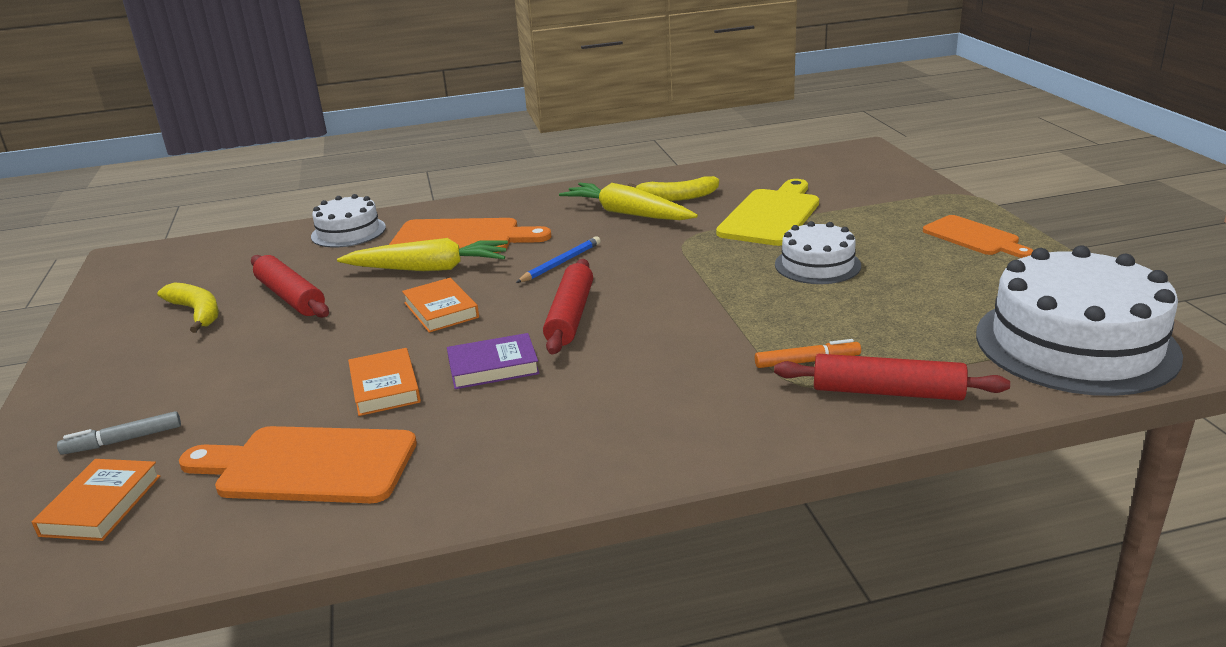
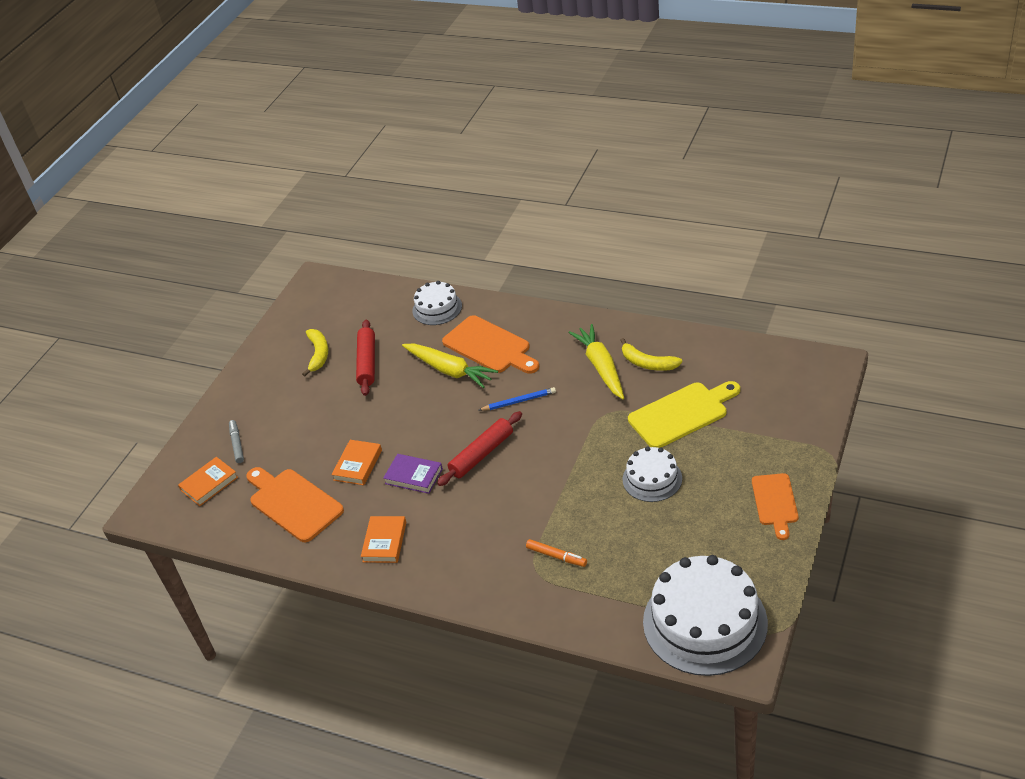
camera: 40 degrees right, 15 degrees up
(123, 440) = (237, 444): grey marker -> grey marker turned 60 degrees clockwise
(441, 310) = (426, 414): orange book -> orange book (384, 542)
(887, 392) = (568, 600): red rolling pin -> none

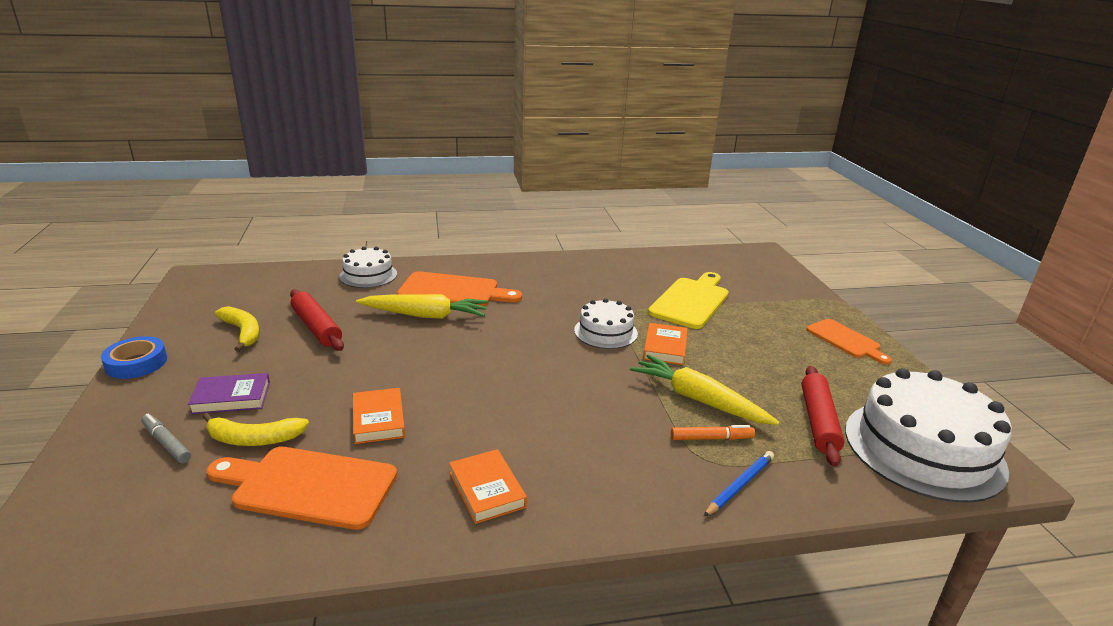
camera: 40 degrees left, 15 degrees down
(209, 484) = (139, 503): orange book -> orange book (665, 347)
(245, 367) = (136, 363): none -> blue tape
(413, 476) = (465, 411): purple book -> purple book (231, 398)
(482, 454) = (530, 372): red rolling pin -> red rolling pin (818, 421)
(519, 401) = (527, 323): blue pencil -> blue pencil (739, 485)
(601, 367) = (581, 286): yellow carrot -> yellow carrot (698, 400)
(647, 363) = (620, 276): yellow banana -> yellow banana (253, 439)
(652, 479) = (724, 350): white cake -> white cake (605, 332)

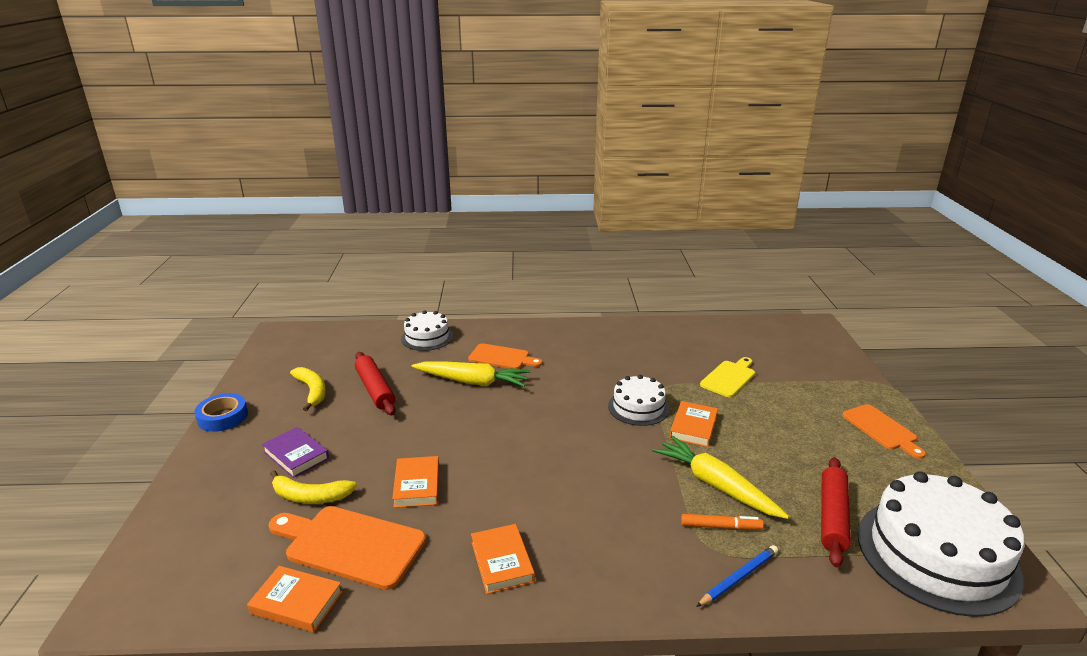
camera: 10 degrees right, 0 degrees up
(167, 443) = (240, 495): grey marker -> none
(231, 398) = (296, 455): purple book -> purple book turned 45 degrees clockwise
(251, 552) = (297, 602): none -> orange book
(453, 291) = (502, 357): orange cutting board -> orange cutting board, size x0.65
(691, 301) = (729, 378): yellow cutting board -> yellow cutting board, size x0.65

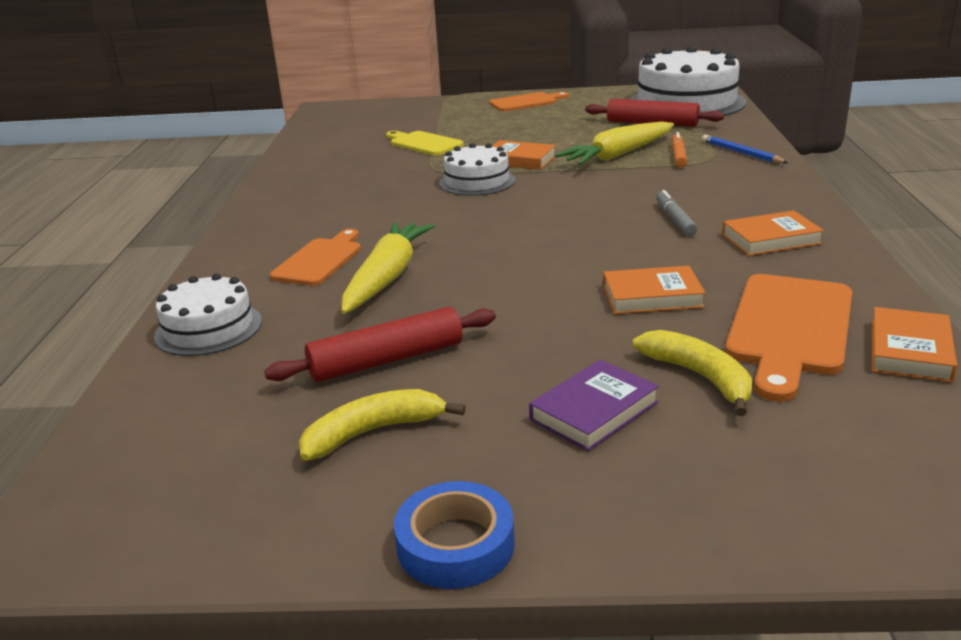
camera: 85 degrees left, 0 degrees up
(310, 496) = (700, 377): yellow banana -> yellow banana turned 45 degrees counterclockwise
(550, 508) = (675, 219): none -> grey marker

